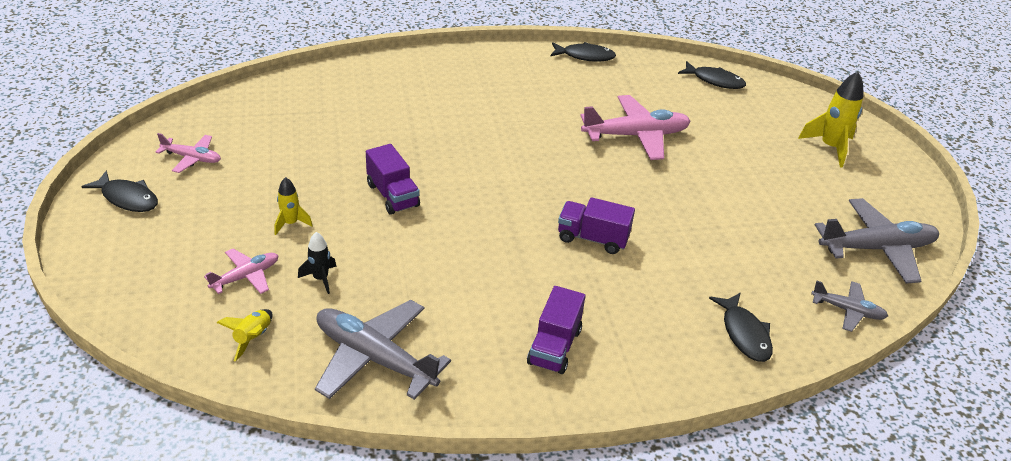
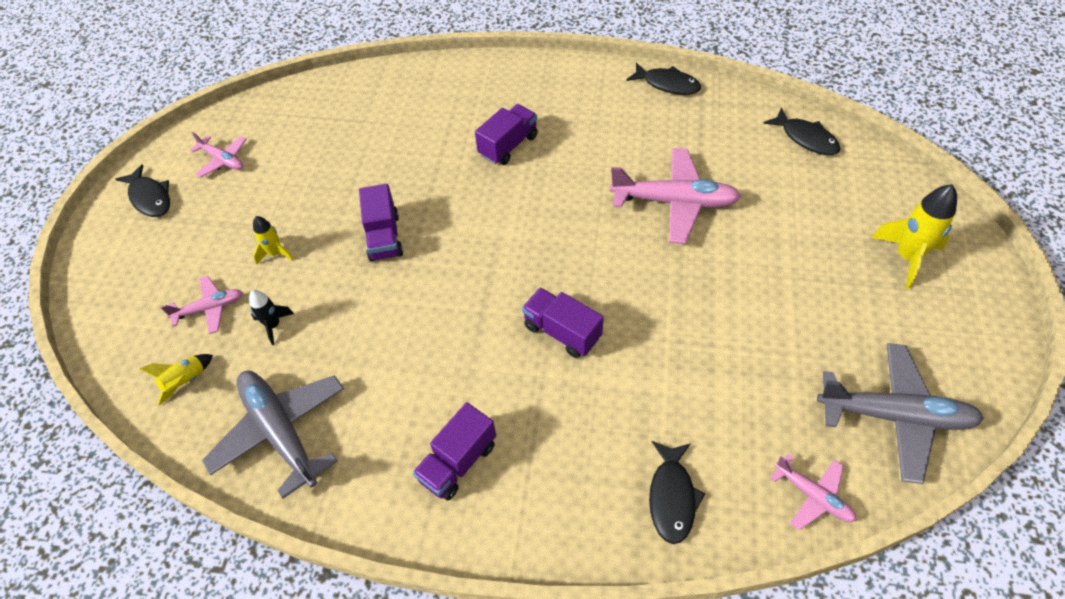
camera: 25 degrees right, 15 degrees up
(471, 114) = (508, 145): none -> purple truck
(847, 310) = (813, 496): grey plane -> pink plane

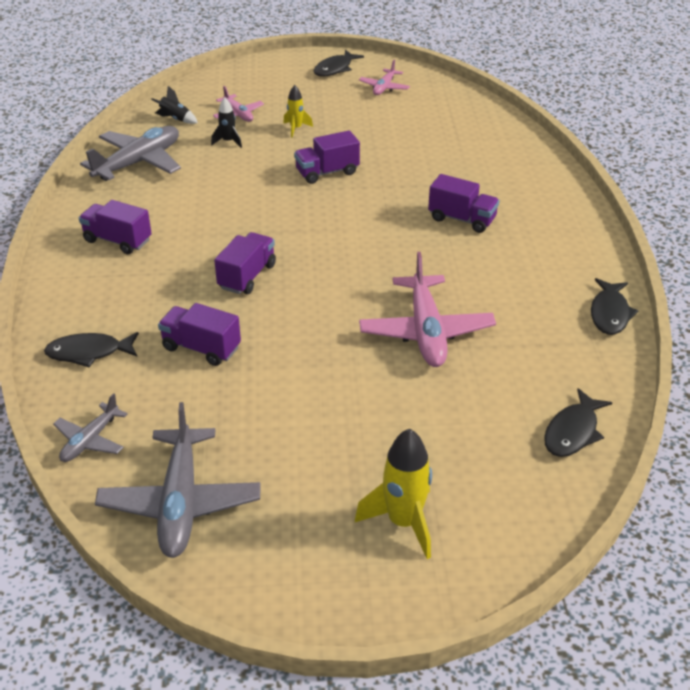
camera: 75 degrees right, 15 degrees down
(185, 381) = (175, 119): yellow rocket -> black rocket
(677, 384) = (201, 348): none -> purple truck
(813, 496) = (90, 440): pink plane -> grey plane

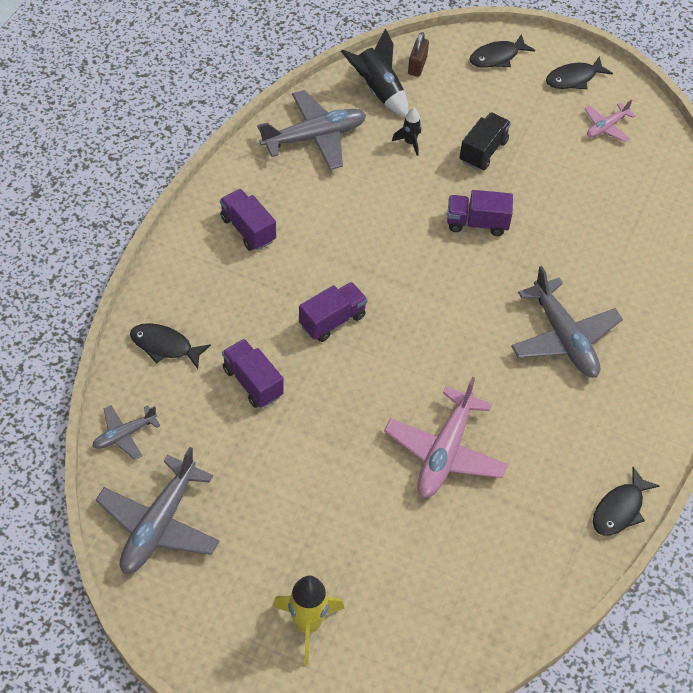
camera: 25 degrees right, 15 degrees up
(175, 119) = (378, 91): black rocket -> black rocket, size x1.76
(198, 96) = (417, 65): none -> brown padlock
(238, 114) = (440, 108): pink plane -> none
(296, 129) = (483, 151): yellow rocket -> black truck
(462, 219) = (564, 338): purple truck -> grey plane
(573, 432) = (495, 612): black fish -> black fish (497, 57)

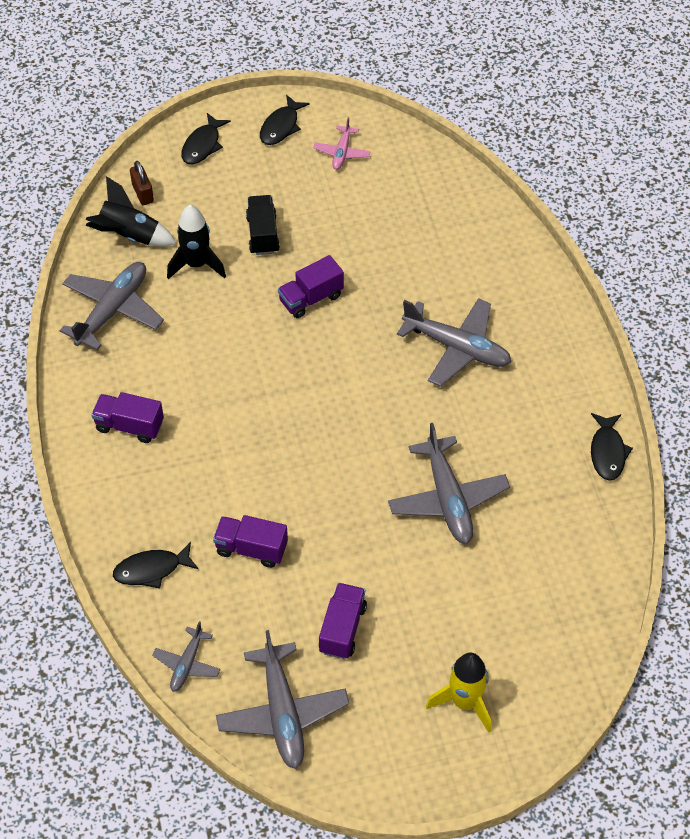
camera: 35 degrees left, 0 degrees up
(332, 320) = (268, 455): purple truck -> purple truck (342, 629)
(409, 143) = (196, 265): black rocket -> black rocket, size x1.76
(445, 452) = (448, 499): pink plane -> grey plane

